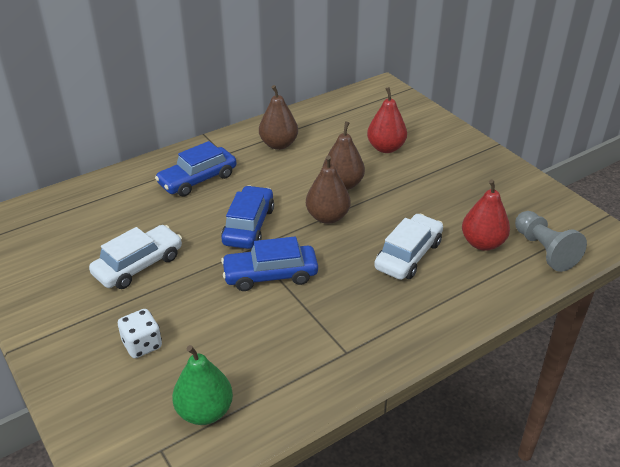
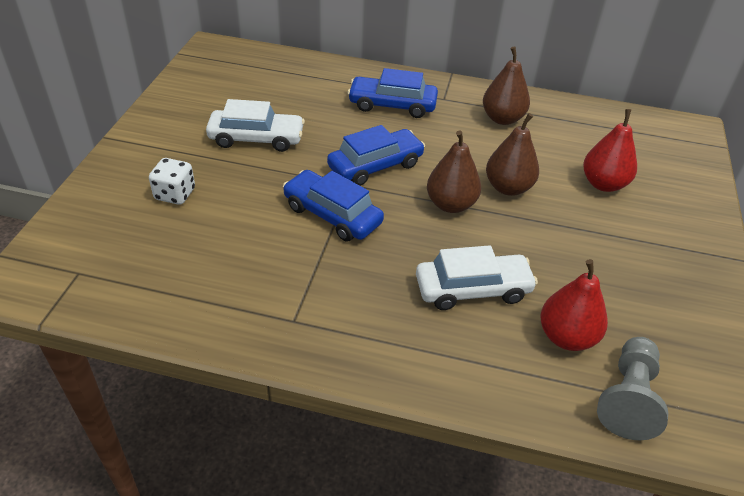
camera: 45 degrees right, 5 degrees up
(205, 411) = (139, 272): green pear -> none

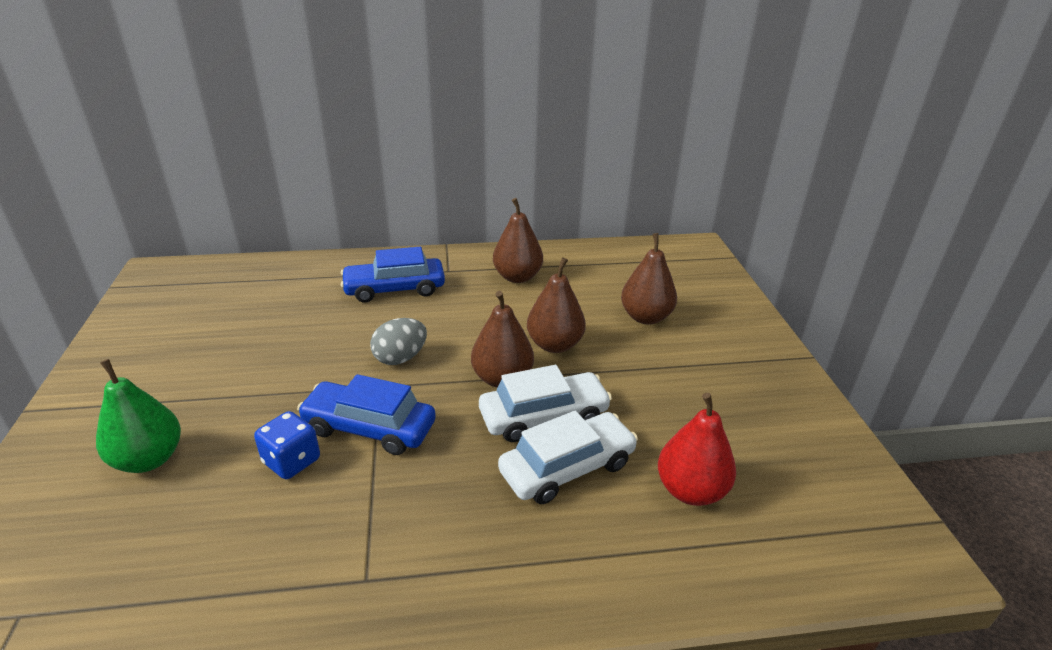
camera: 20 degrees left, 10 degrees down
(175, 194) = (149, 459): white dice -> green pear
(256, 138) = (243, 362): white car -> white car (543, 416)
(269, 224) = (292, 461): none -> blue dice
(375, 166) = (400, 358): blue car -> grey egg
(603, 184) = (646, 317): red pear -> brown pear
(628, 398) = (786, 540): grey pawn -> none

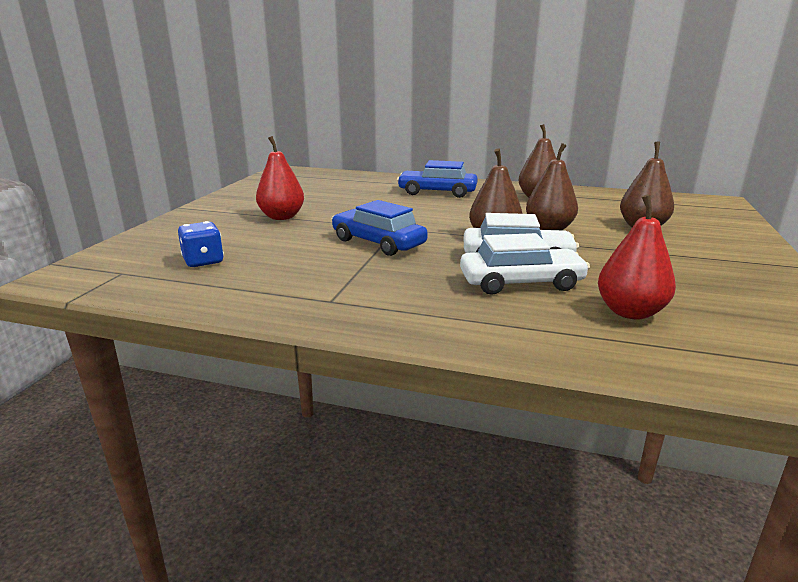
camera: 25 degrees right, 10 degrees down
(149, 459) = (231, 233): green pear -> none
(208, 398) = (282, 217): none -> red pear
(292, 461) = (316, 247): blue dice -> blue dice (203, 261)
(400, 358) = (421, 219): grey egg -> none

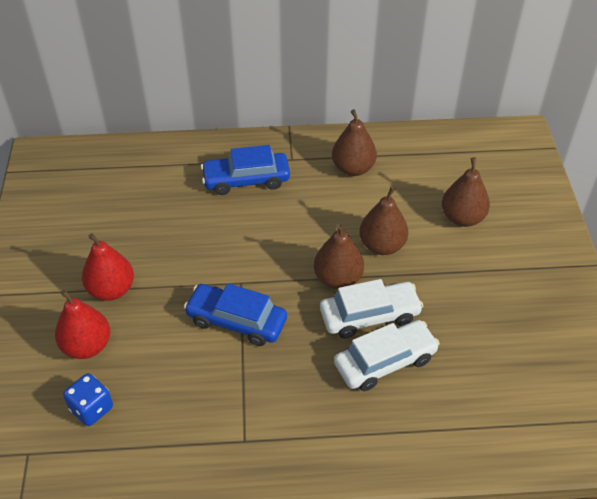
camera: 20 degrees left, 25 degrees up
(630, 312) = (475, 384): red pear -> red pear (87, 346)

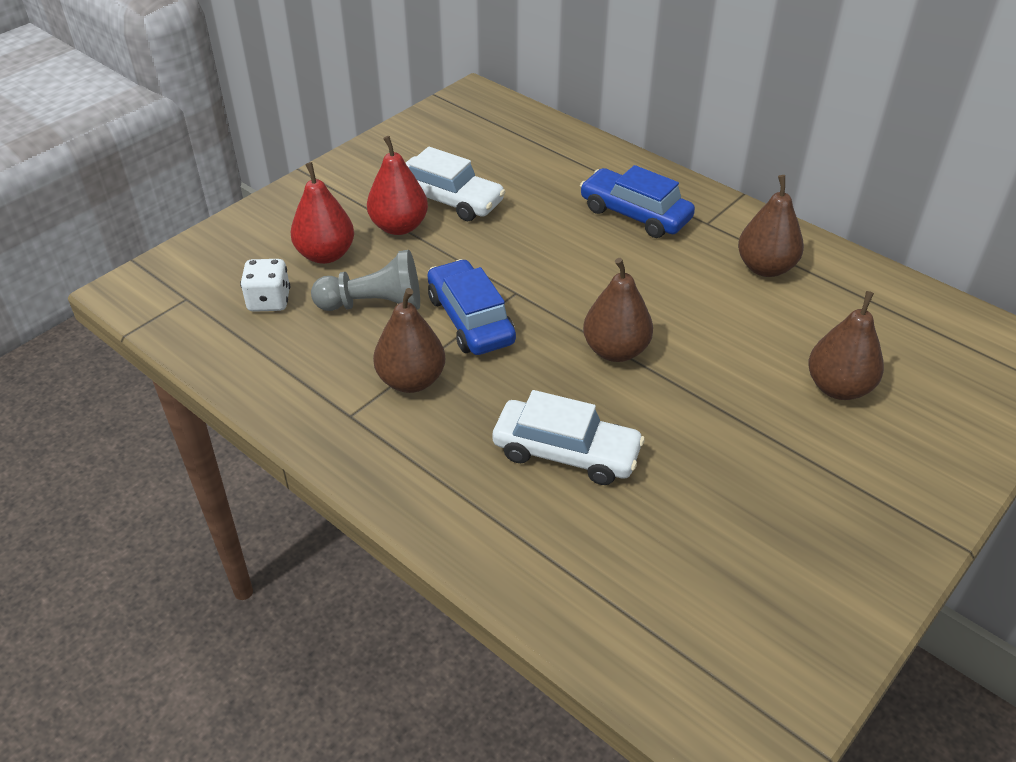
camera: 45 degrees right, 5 degrees down
(91, 408) = (269, 301): blue dice -> white dice
(165, 356) = (374, 304): none -> grey pawn
(369, 315) = (605, 403): white car -> white car (449, 199)
(382, 245) = (704, 353): brown pear -> brown pear (411, 380)

